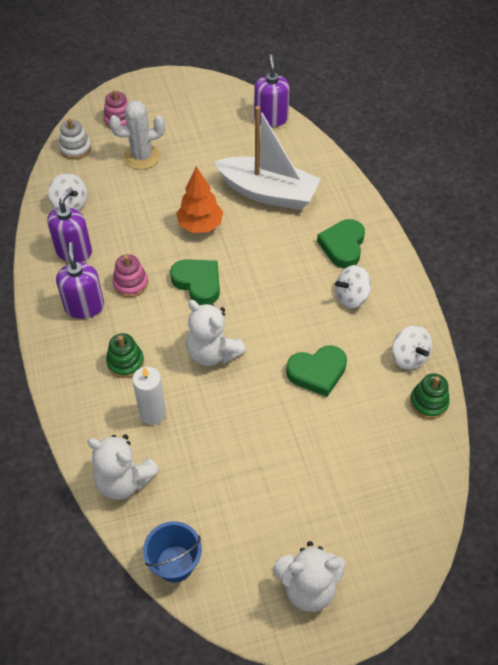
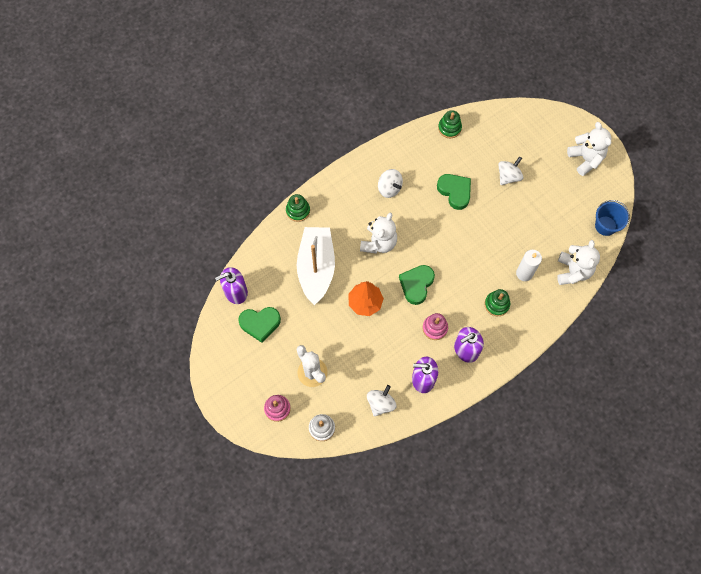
camera: 110 degrees left, 15 degrees up
(213, 353) = (467, 255): white teddy bear -> white teddy bear (378, 243)
(343, 246) = (348, 205): green heart -> green heart (260, 324)
(354, 195) = (298, 211): none -> green stacking toy
(409, 357) = (422, 145): white spinning top -> white spinning top (508, 176)

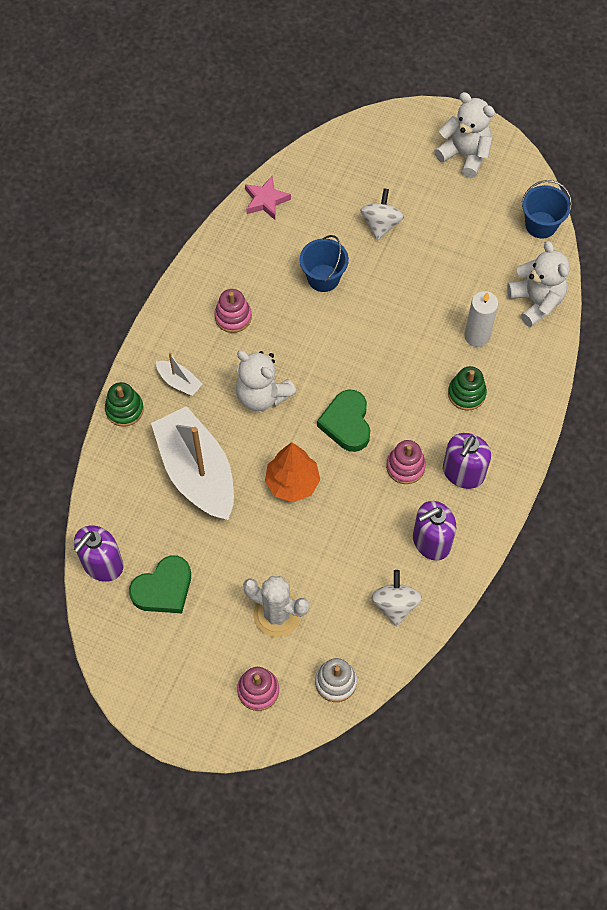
camera: 30 degrees left, 5 degrees down
(337, 211) = (179, 382): none -> white boat
(378, 243) = (262, 395): white teddy bear -> white teddy bear turned 135 degrees clockwise
(389, 188) = (233, 317): white spinning top -> pink stacking toy
(449, 128) = (266, 200): green stacking toy -> pink star
(455, 192) = (323, 278): green heart -> blue bucket

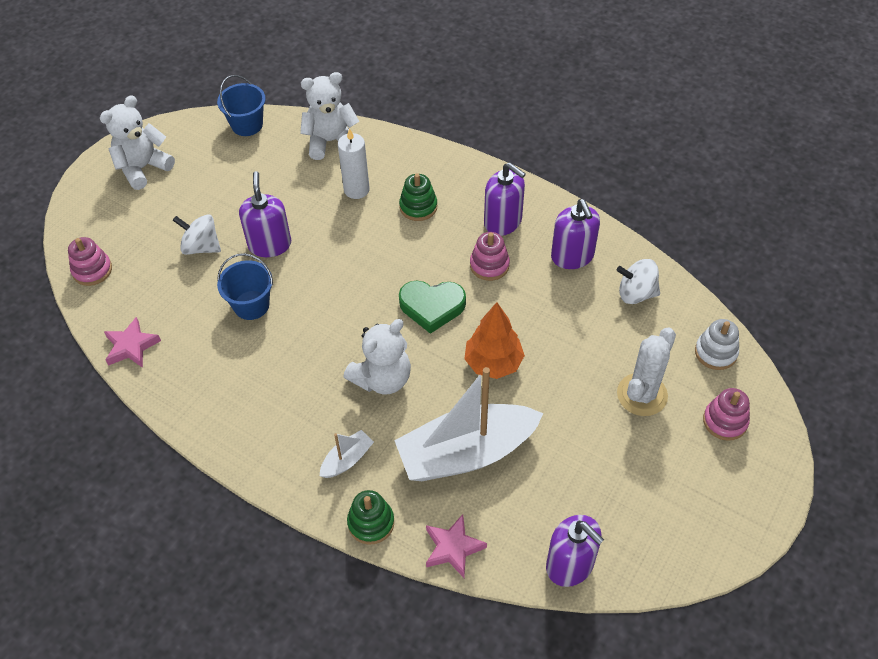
camera: 80 degrees left, 10 degrees down
(108, 473) = (453, 548): none -> pink star
(163, 589) = (605, 501): green heart -> none
(233, 317) = (275, 396): pink stacking toy -> pink stacking toy (92, 270)
(394, 277) = (269, 244): none -> purple soap dispenser

